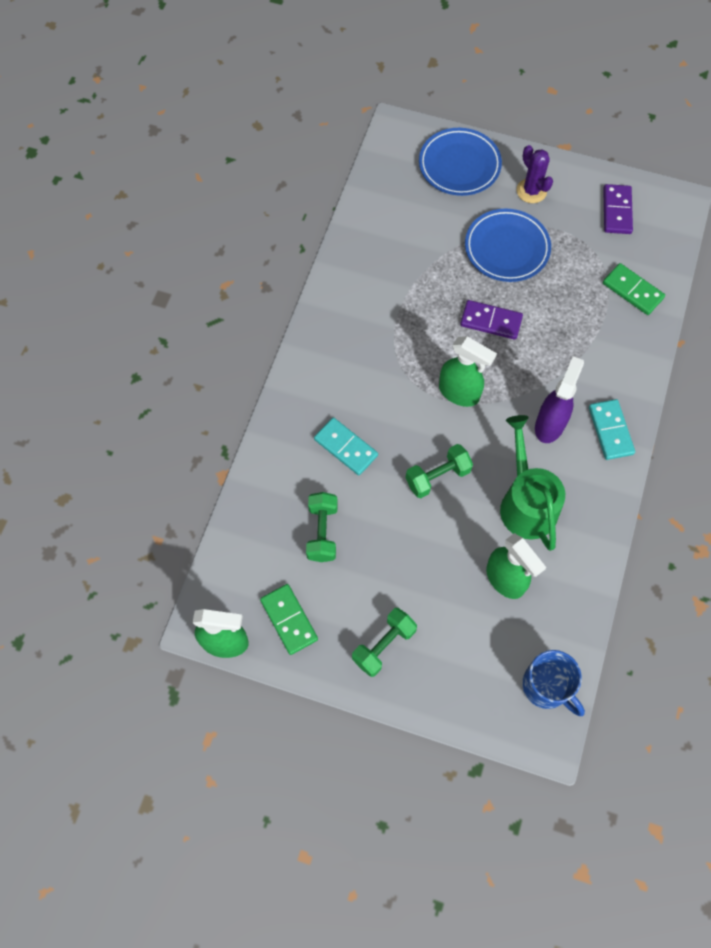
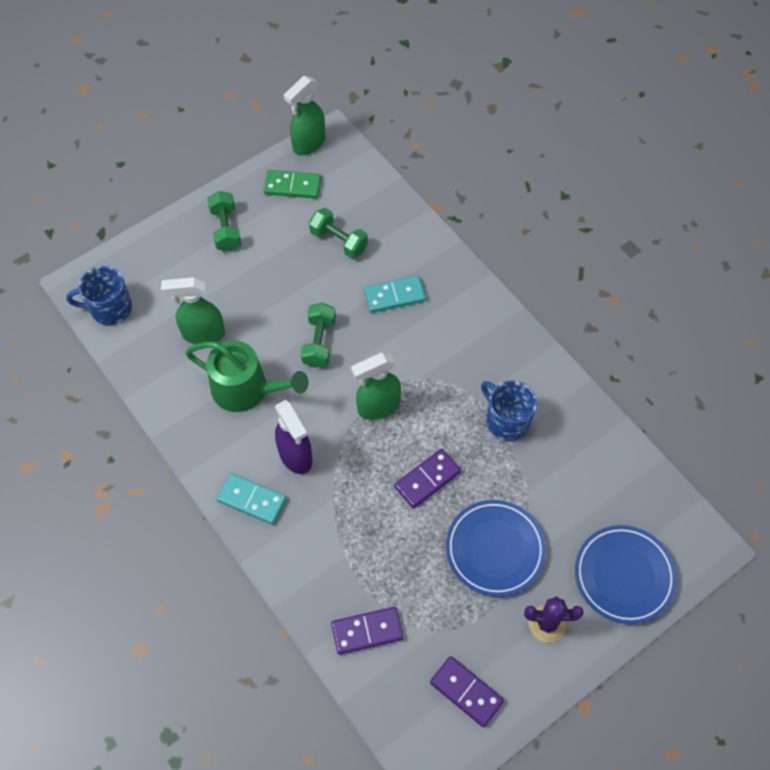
camera: 125 degrees right, 5 degrees down
(398, 297) = (506, 420): none -> blue mug
(632, 291) = (367, 631): green domino -> purple domino

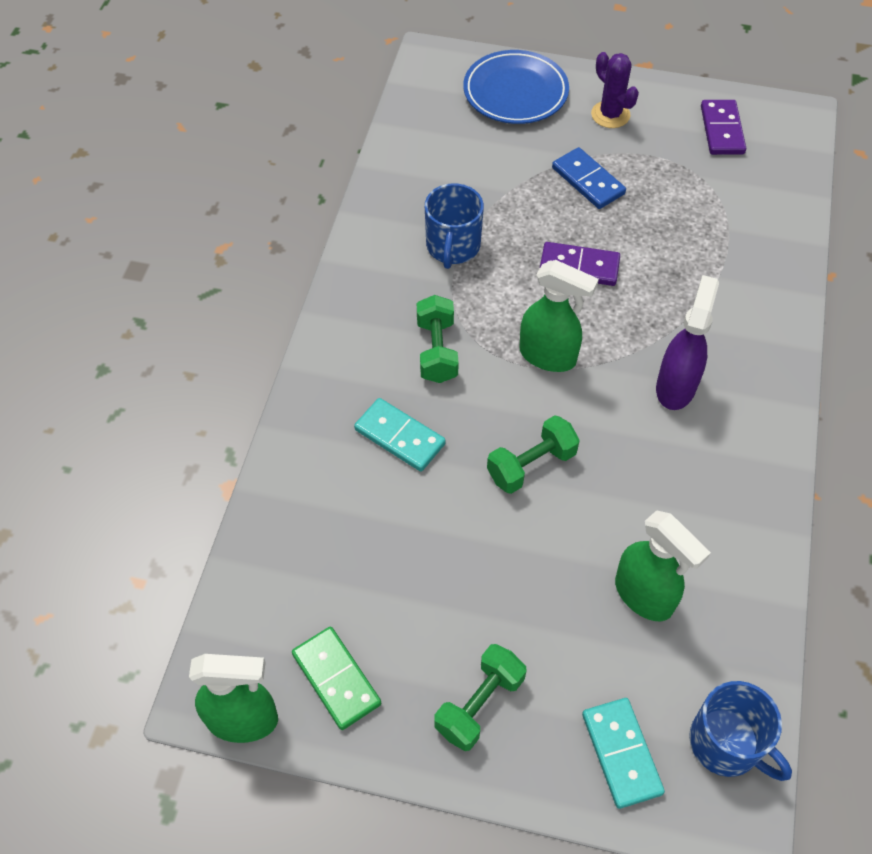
camera: 130 degrees left, 5 degrees down
(246, 389) = (658, 490): green watering can -> none
(252, 499) = (758, 388): turquoise domino -> turquoise domino (621, 753)
(339, 241) = (376, 552): green dumbbell -> green dumbbell (437, 351)
(367, 631) = (758, 218): purple domino -> none
(495, 549) = (588, 181): blue plate -> blue domino

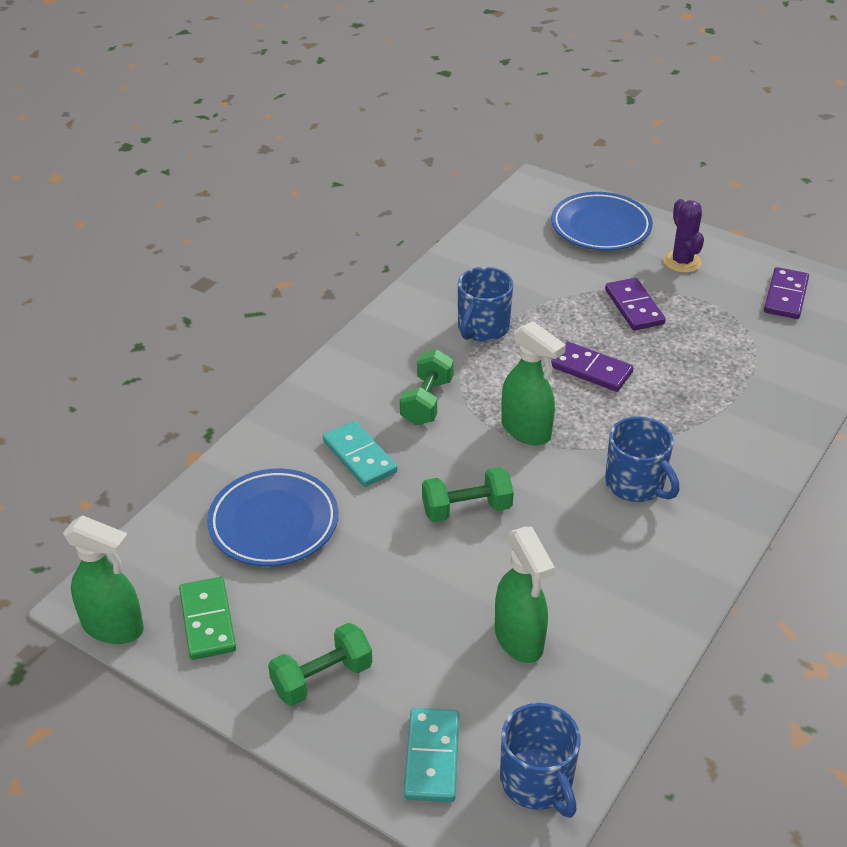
camera: 20 degrees right, 15 degrees down
(349, 542) = (273, 522): none -> blue plate
(588, 181) = (634, 307): blue domino -> purple domino
(676, 386) = (636, 484): purple spray bottle -> blue mug

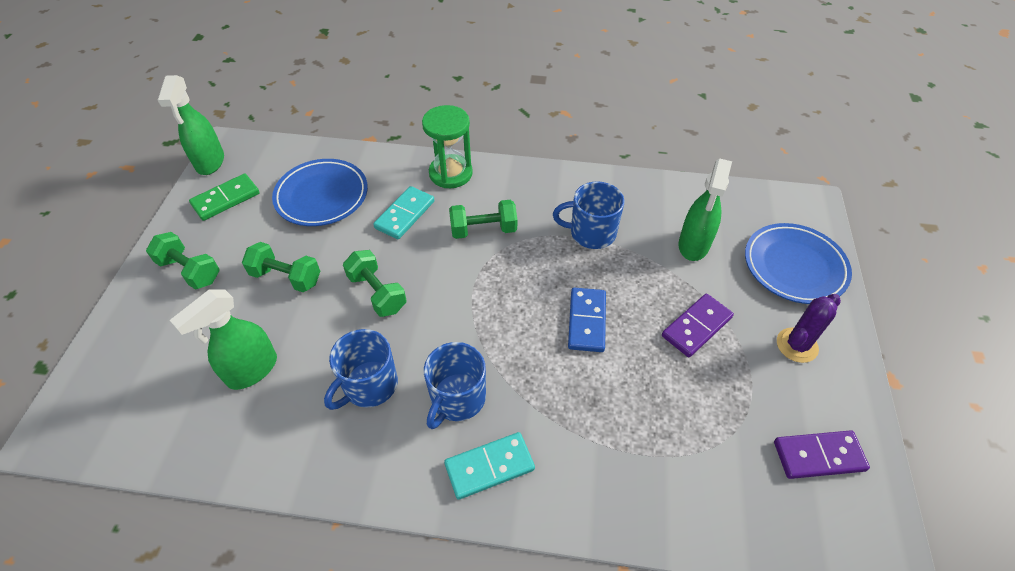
camera: 65 degrees right, 10 degrees up
(318, 401) = (450, 173): none -> green hourglass
(393, 583) = (286, 277): none -> green dumbbell
(432, 757) = (130, 354): turquoise domino -> turquoise domino (489, 466)
(526, 430) = (484, 301): green spray bottle -> green spray bottle (693, 245)
(537, 781) = (115, 427): blue mug -> blue mug (369, 385)
(591, 370) = (586, 321): purple domino -> blue domino

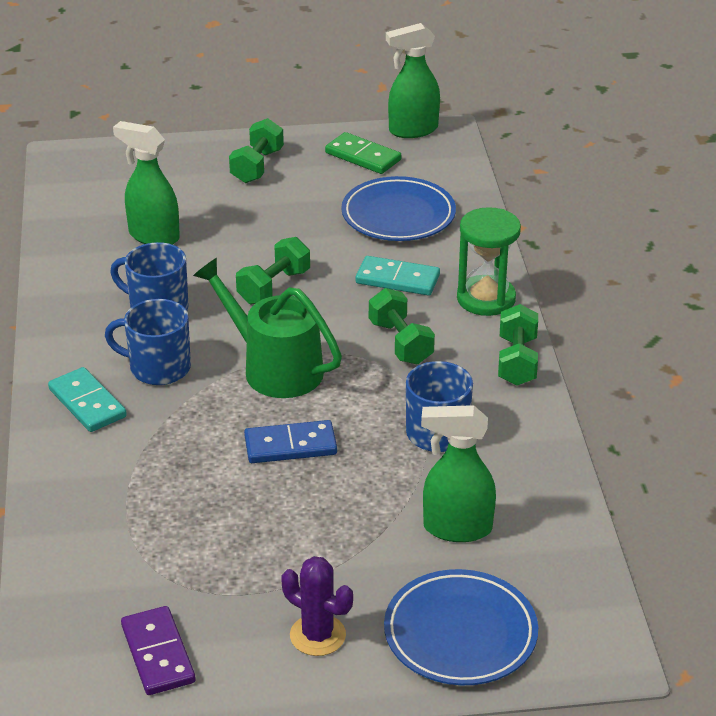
camera: 75 degrees right, 15 degrees down
(286, 277) = (272, 224): green dumbbell -> green dumbbell (517, 361)
(487, 313) = (275, 368): none -> green watering can
(696, 327) = (315, 540): purple domino -> none

